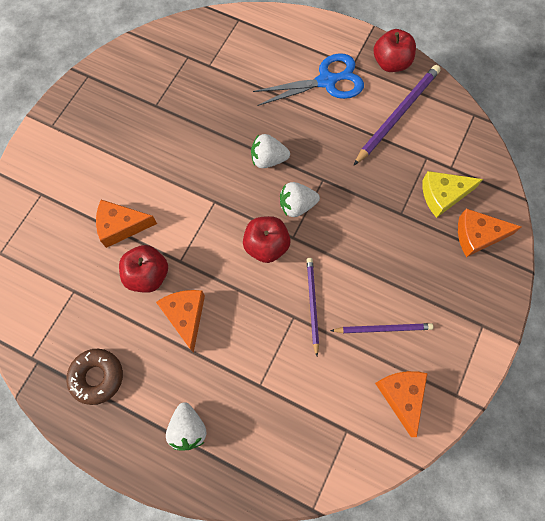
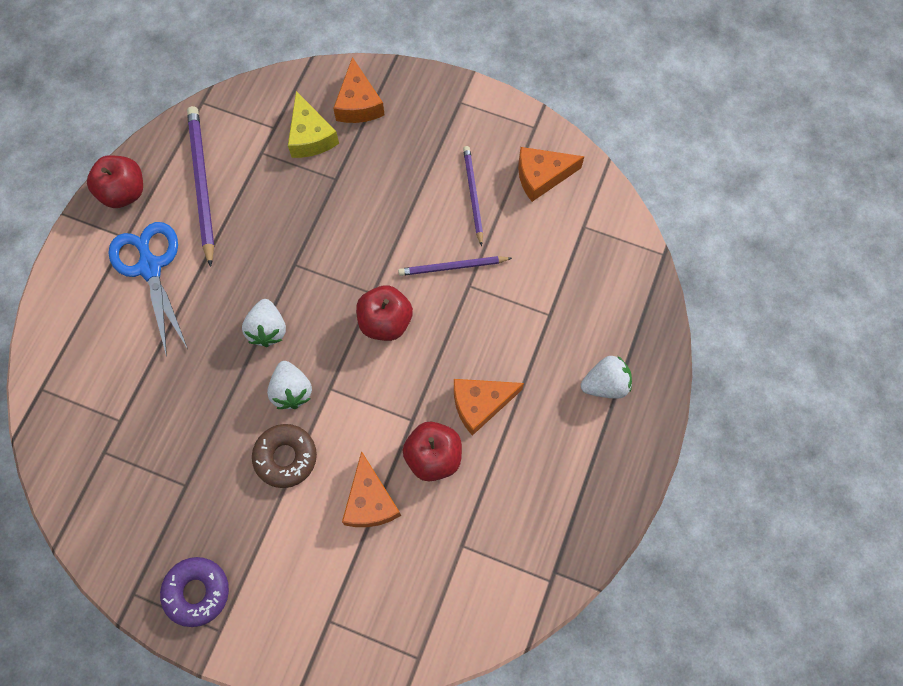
camera: 95 degrees left, 0 degrees up
(80, 112) = (197, 592): none -> purple donut
(97, 377) = (563, 495): brown donut -> brown donut (286, 457)
(297, 205) = (331, 291): white strawberry -> white strawberry (292, 391)
(397, 115) = (202, 184): purple pencil -> purple pencil turned 45 degrees clockwise

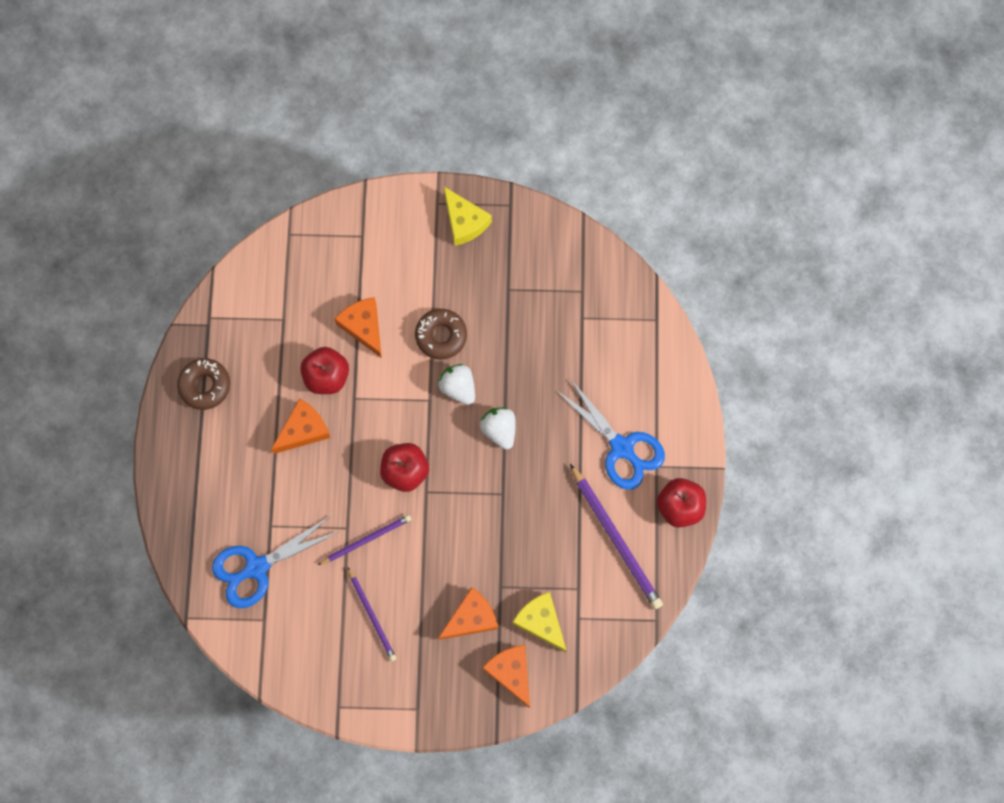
camera: 160 degrees right, 5 degrees up
(197, 592) = (464, 222): purple donut -> yellow cheese
(541, 176) = (316, 657): orange cheese -> orange cheese (471, 618)
(576, 278) = (256, 568): none -> blue scissors
(578, 496) = (205, 385): none -> brown donut
(605, 384) = (207, 482): white strawberry -> none

